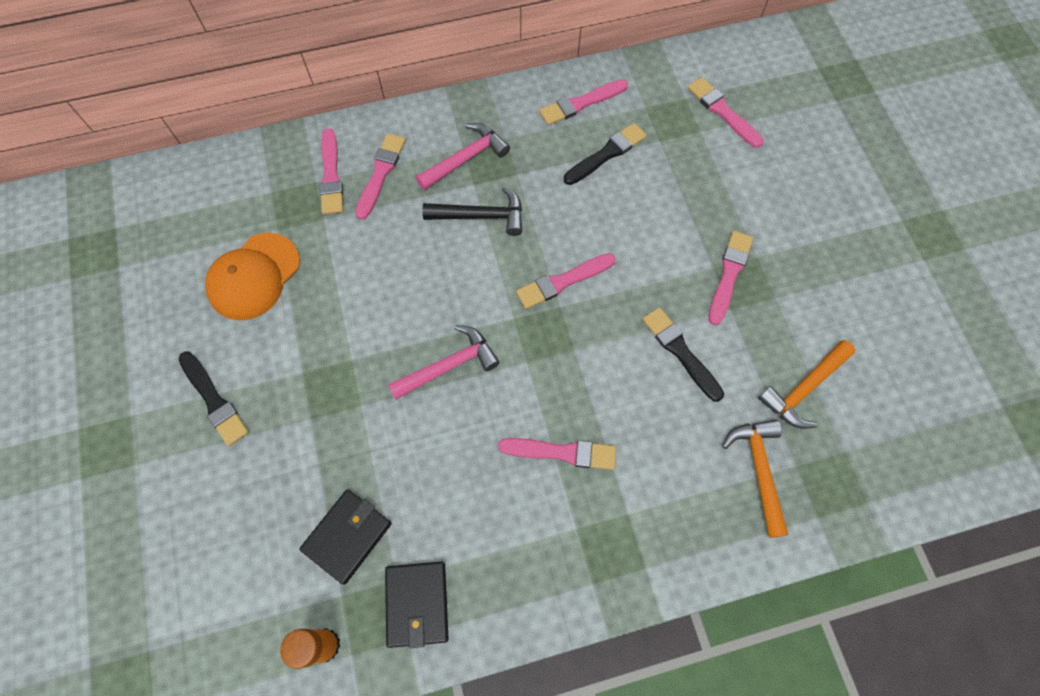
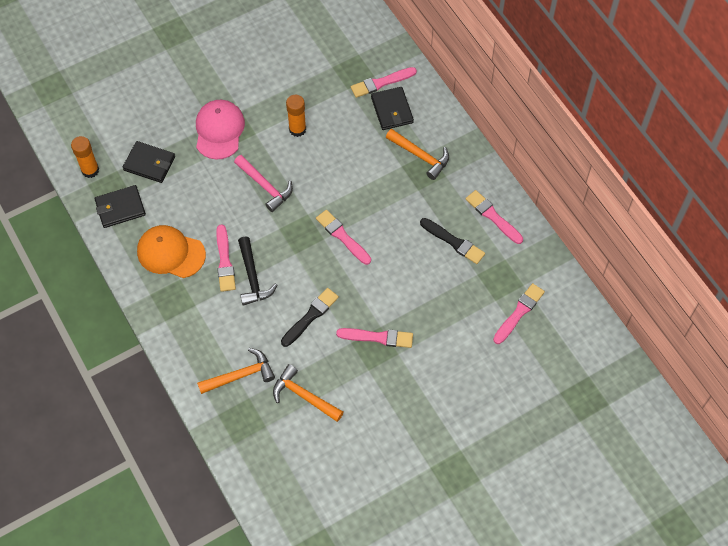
camera: 75 degrees right, 5 degrees down
(214, 400) = (212, 73): black brush -> none
(254, 276) = (296, 65): orange cap -> orange cap (171, 253)
(326, 411) = (219, 130): none -> pink cap
(366, 299) = (297, 129): none -> orange glue stick
(380, 173) = (392, 110): pink brush -> black wallet
(466, 159) = (420, 156): pink hammer -> orange hammer
(481, 216) = (377, 177): black hammer -> black hammer (252, 277)

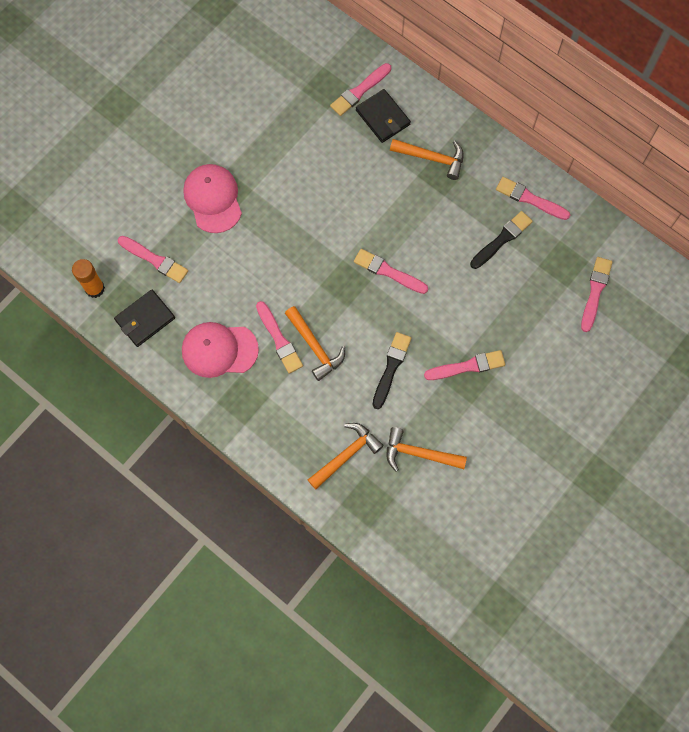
camera: 20 degrees left, 10 degrees up
(149, 163) = (155, 260): black wallet -> pink brush
(171, 253) = (219, 350): orange cap -> pink cap
(252, 277) = (315, 347): black hammer -> orange hammer
(265, 186) = (286, 244): pink hammer -> none
(297, 129) = (294, 171): orange glue stick -> none
(453, 242) = (502, 239): black brush -> black brush turned 60 degrees counterclockwise

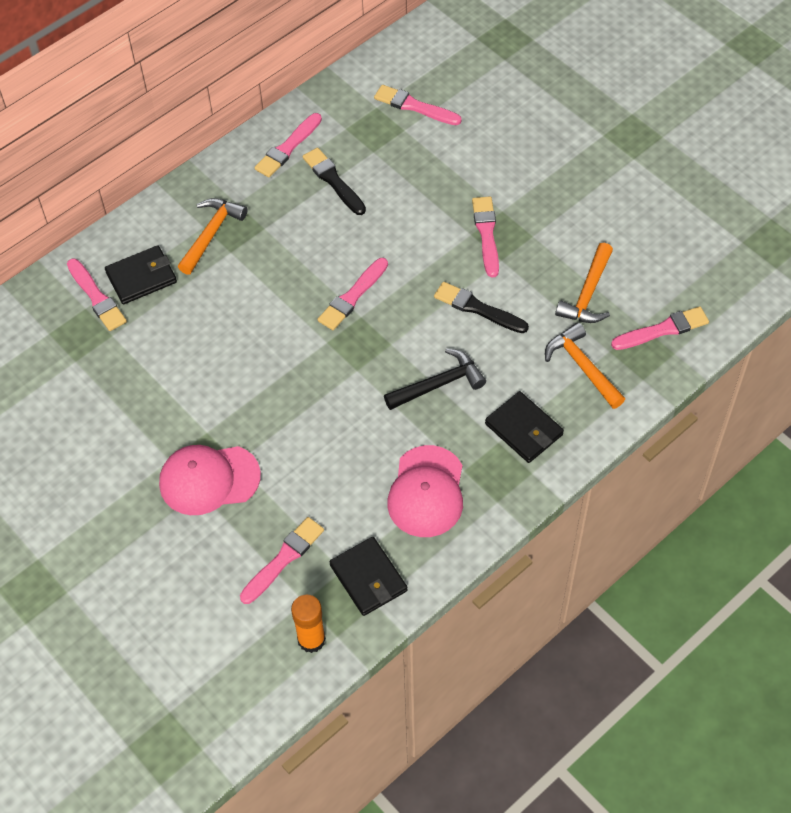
camera: 80 degrees left, 15 degrees down
(279, 339) = (423, 422): pink brush -> pink brush (663, 329)
(282, 415) = (524, 429): none -> black wallet
(315, 347) = (439, 384): orange hammer -> black hammer

